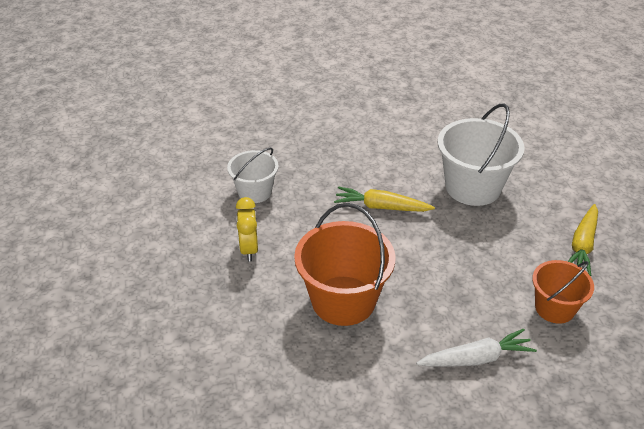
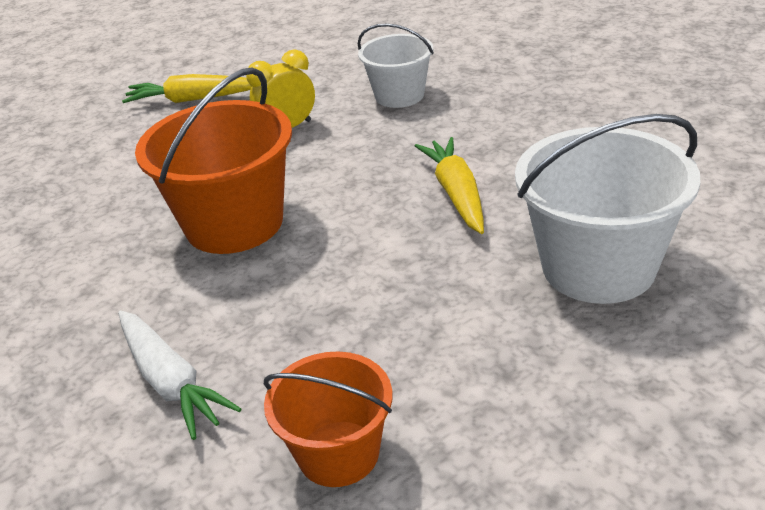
camera: 70 degrees right, 5 degrees down
(582, 245) = (556, 457): yellow carrot -> yellow carrot (192, 99)

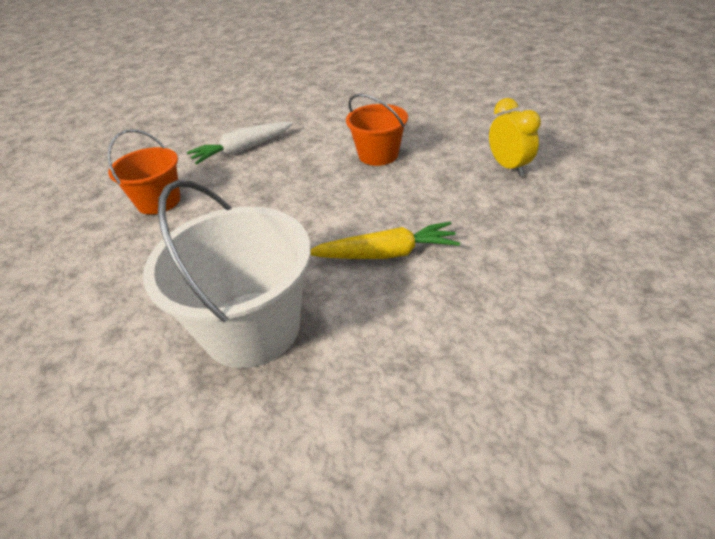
camera: 95 degrees right, 5 degrees up
(192, 99) = (558, 122): yellow carrot -> none
(234, 223) = (378, 155): orange bucket -> orange bucket, size x0.60
(399, 95) = (573, 225): white bucket -> none

